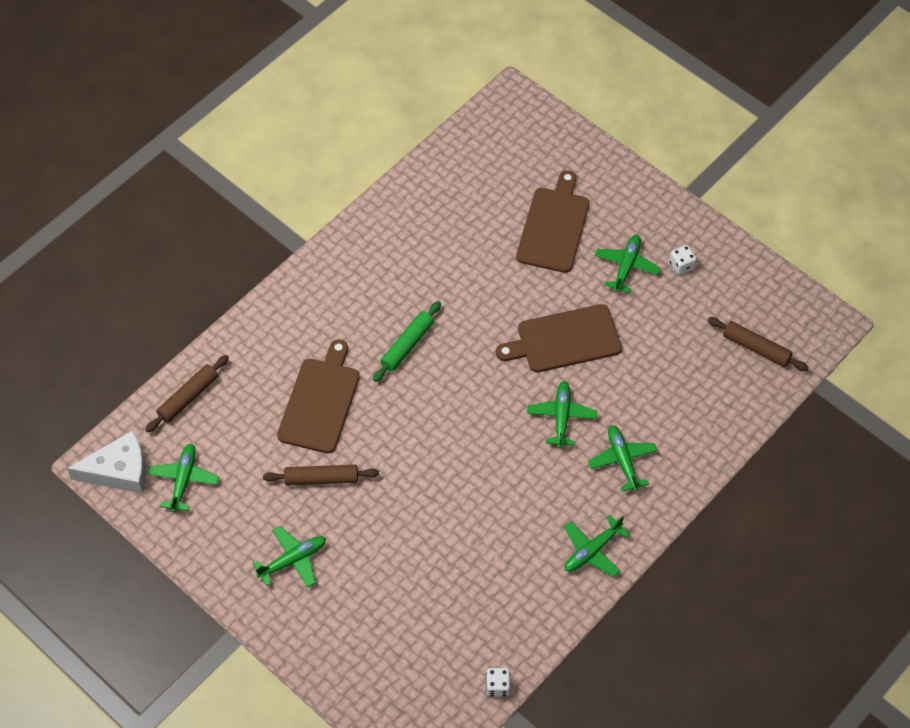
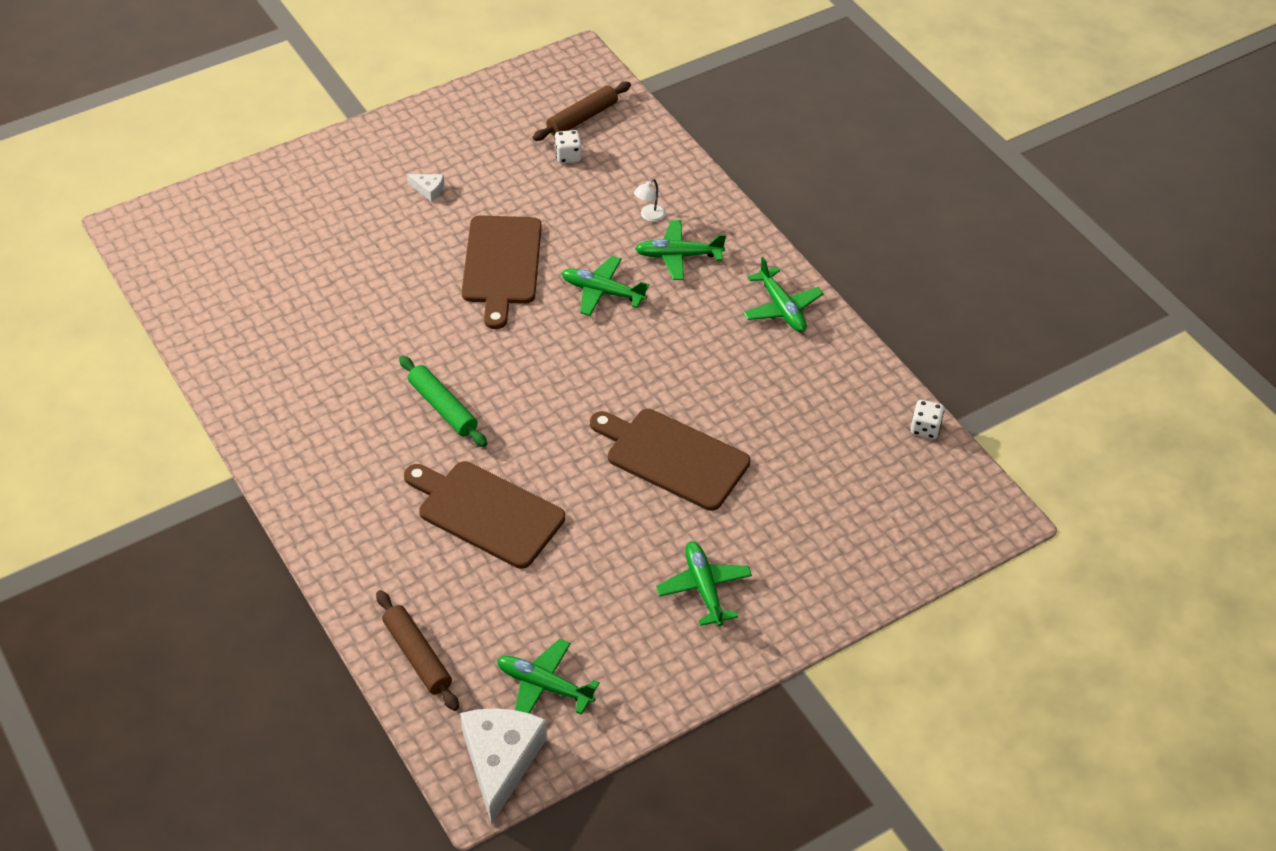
camera: 75 degrees left, 10 degrees down
(321, 479) = (599, 534): brown rolling pin -> none
(554, 226) = (341, 236): brown cutting board -> brown cutting board (672, 457)
(626, 266) = (428, 189): green plane -> white cheese
(659, 428) = (649, 216): none -> white lamp
(681, 265) = (450, 146): white dice -> white dice (568, 156)

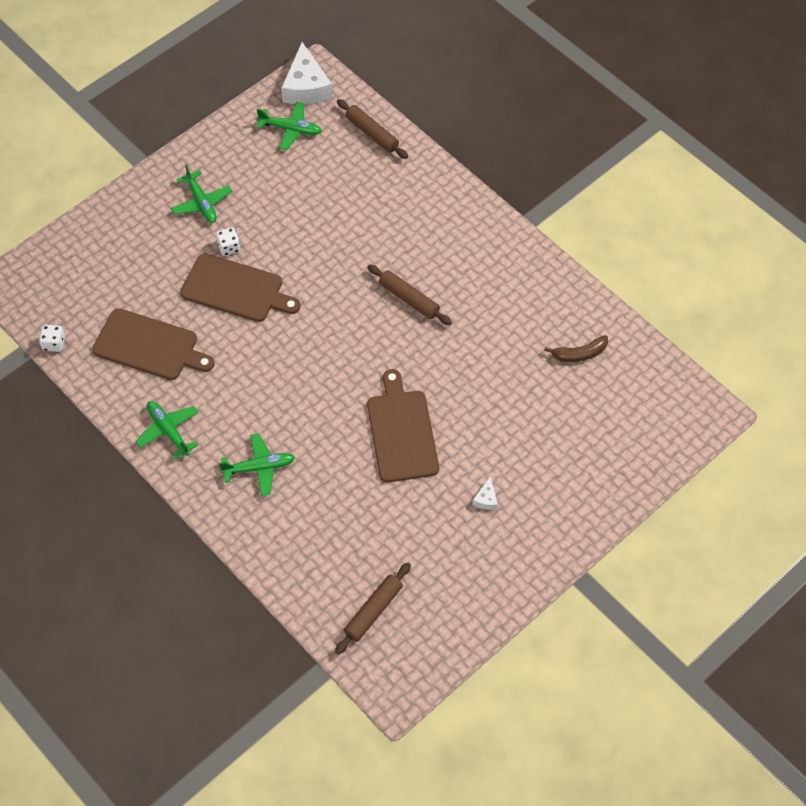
camera: 170 degrees right, 10 degrees up
(253, 310) = (579, 354): none -> brown banana
(428, 189) = (486, 499): white cheese -> white cheese turned 90 degrees counterclockwise
(443, 407) = (409, 299): green rolling pin -> brown rolling pin
(486, 512) = (355, 228): brown cutting board -> brown cutting board (149, 346)
(568, 156) = (375, 561): white dice -> white dice (229, 247)
(602, 292) = (314, 420): green plane -> none
(649, 216) = (290, 505): white lamp -> none

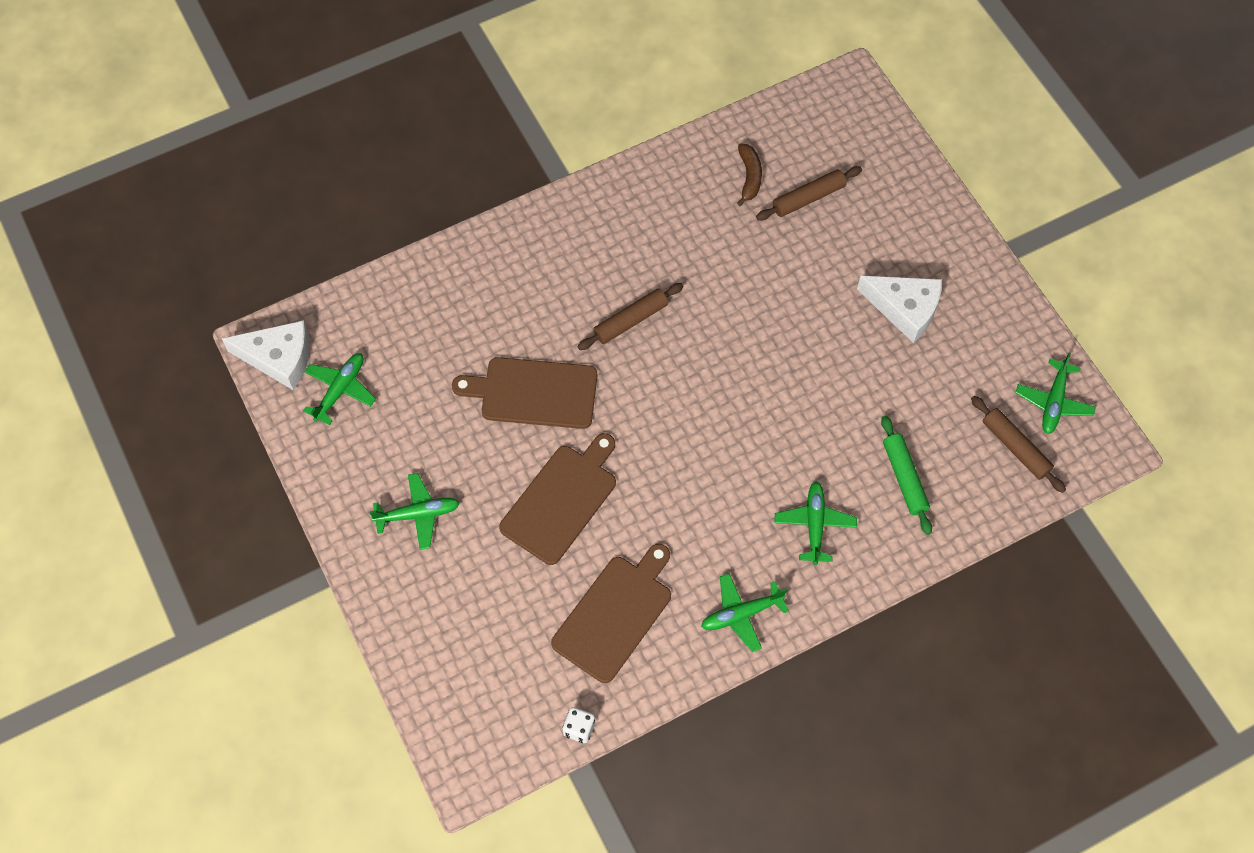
camera: 75 degrees left, 5 degrees up
(229, 247) = (497, 496): white dice -> none
(320, 527) = (904, 478): none -> green rolling pin
(372, 133) = (380, 303): brown rolling pin -> brown rolling pin (808, 198)
(402, 432) = (803, 369): brown cutting board -> brown cutting board (534, 393)
(428, 636) = (1053, 402): none -> green plane
(486, 499) = (904, 309): white cheese -> white cheese, size x2.31

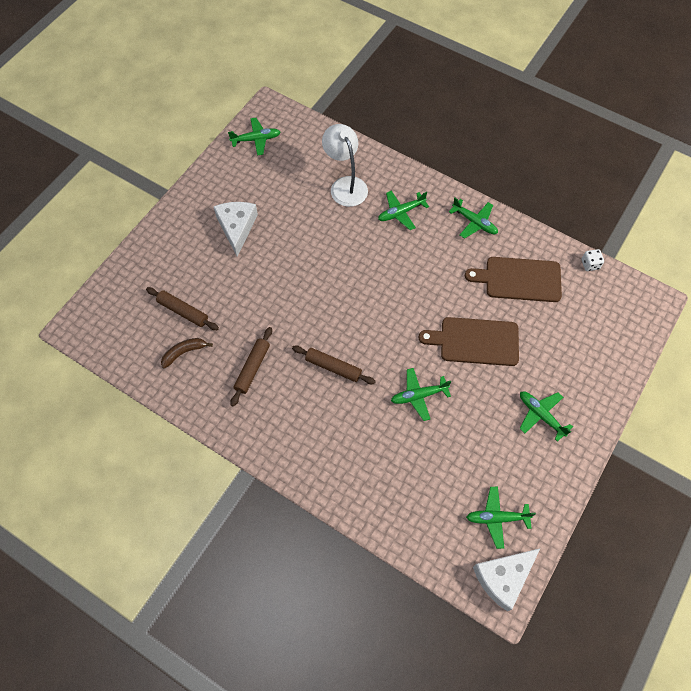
camera: 120 degrees left, 0 degrees up
(279, 358) = (503, 577): white cheese -> white cheese turned 105 degrees counterclockwise
(534, 393) = (418, 395): brown cutting board -> green plane
(904, 478) = (345, 185): green rolling pin -> white lamp
(1015, 447) = (295, 145): brown rolling pin -> brown rolling pin (252, 368)

